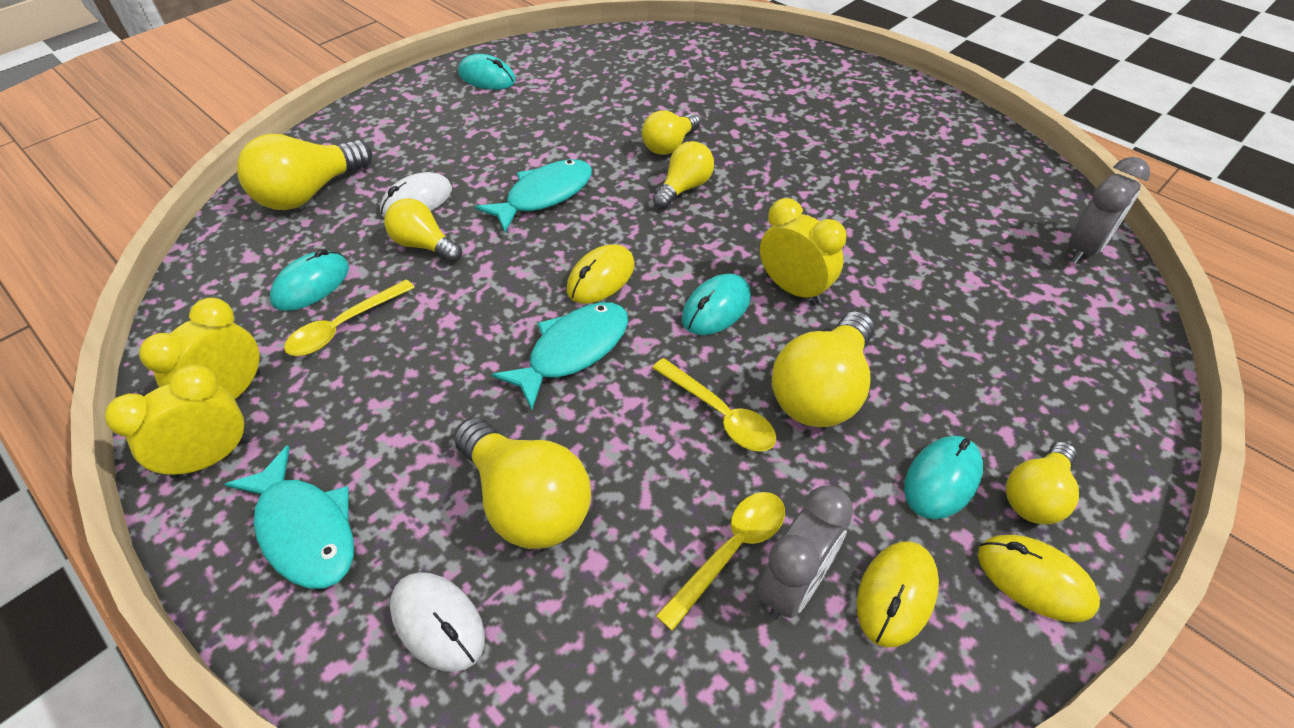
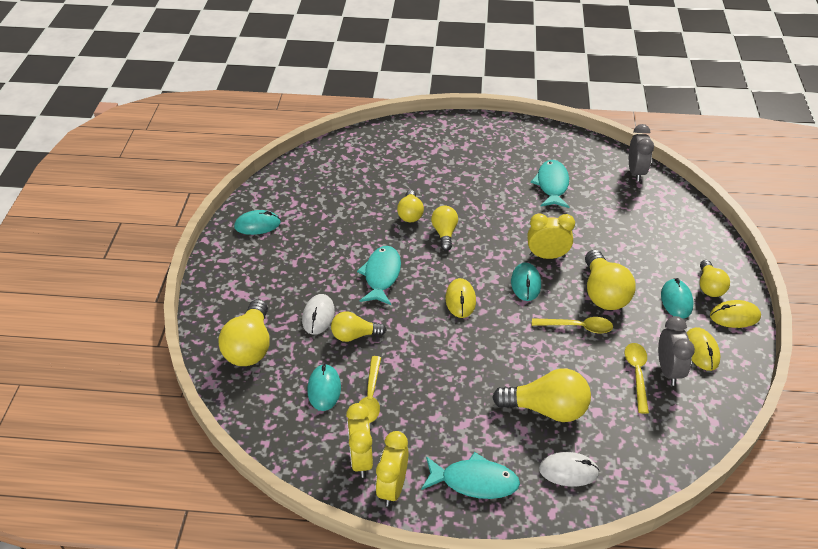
camera: 40 degrees left, 5 degrees down
(573, 351) = (489, 340): turquoise fish -> turquoise fish (552, 185)

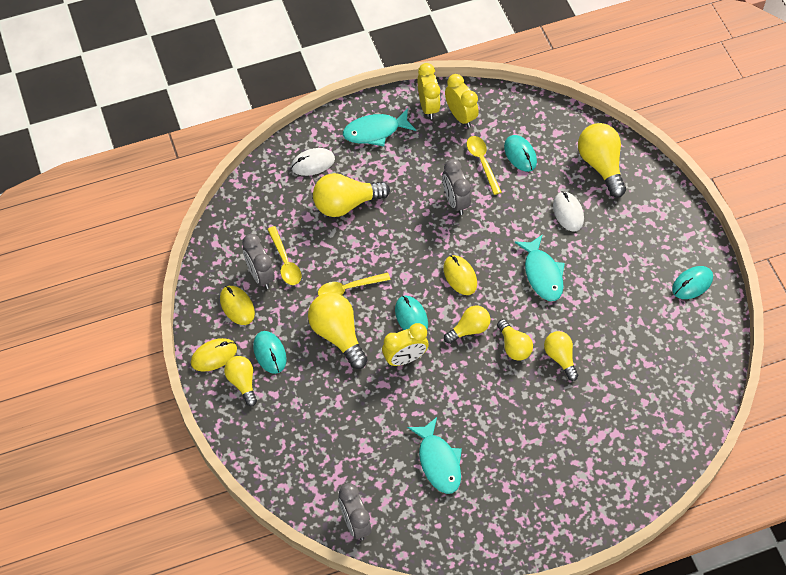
camera: 155 degrees right, 15 degrees up
(354, 335) = (527, 207): yellow light bulb -> yellow light bulb (469, 329)
(425, 367) = (455, 202): none -> grey clock

